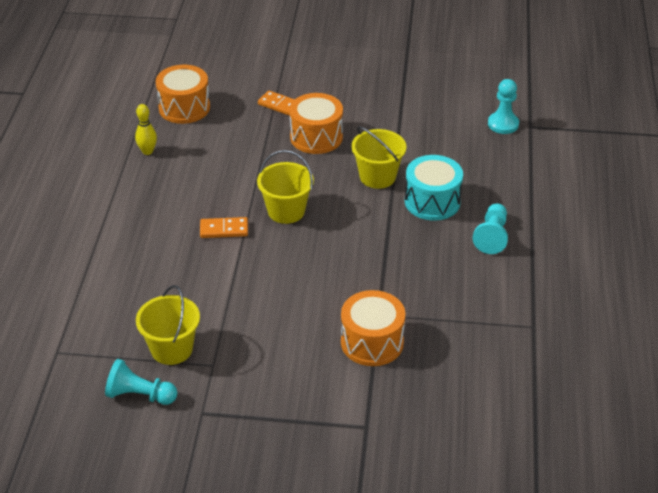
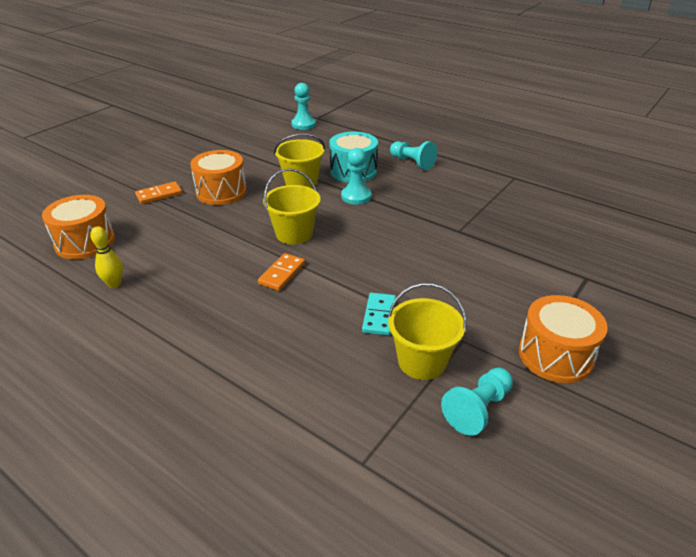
camera: 60 degrees left, 5 degrees down
(210, 306) = (379, 316): none -> turquoise domino
(372, 342) = (489, 244): orange drum -> orange drum (555, 355)
(383, 223) = (356, 196): none -> turquoise pawn

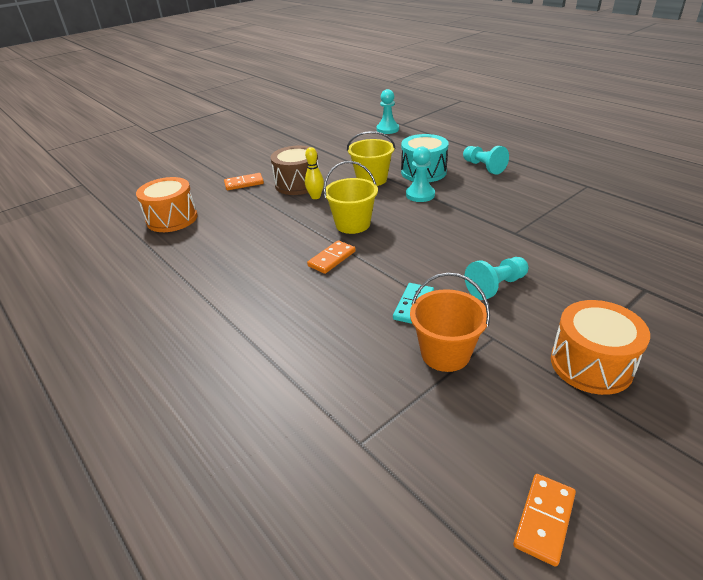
camera: 15 degrees right, 0 degrees up
(114, 284) = (185, 255): yellow bowling pin -> yellow bowling pin (315, 197)
(221, 192) = (297, 184): orange drum -> brown drum
(422, 361) = (445, 353): yellow bucket -> orange bucket
(478, 409) = (492, 407): turquoise pawn -> turquoise pawn (496, 286)
(547, 506) = (544, 519): none -> orange domino

